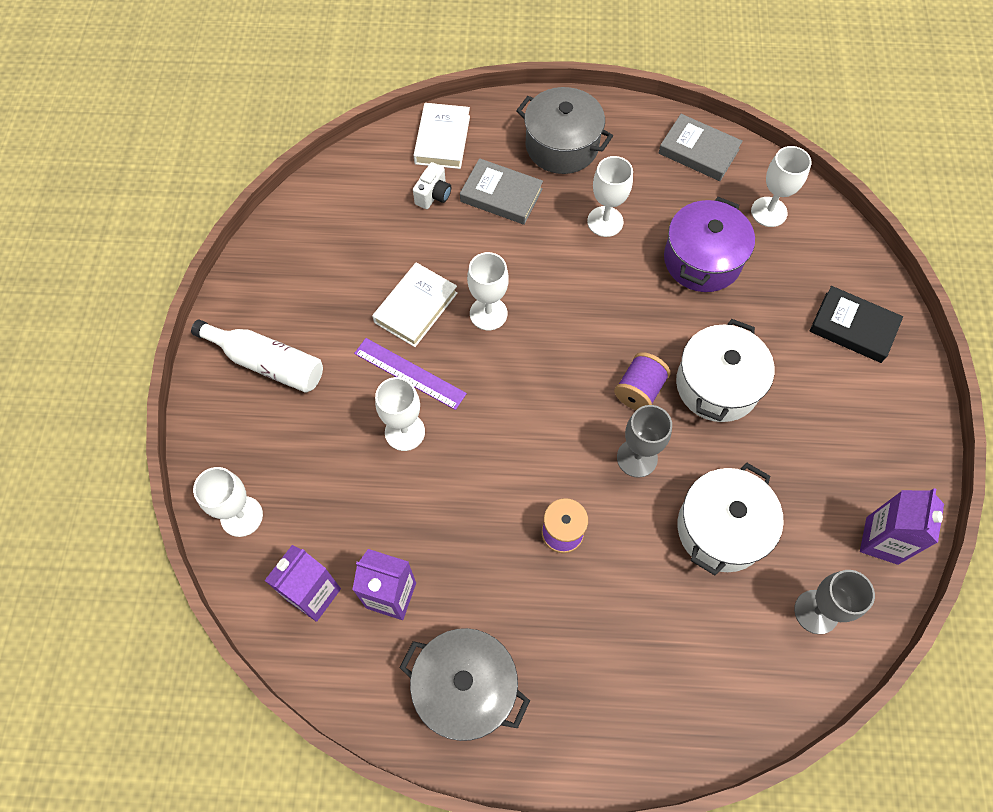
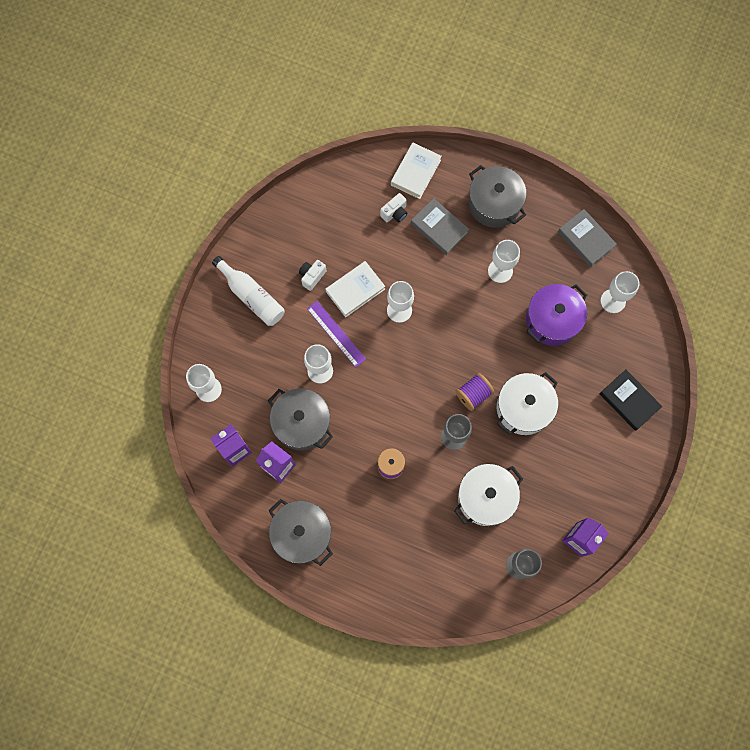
camera: 20 degrees right, 10 degrees up
(347, 309) = (312, 276): none -> white camera
(404, 516) = (302, 423): none -> grey pot

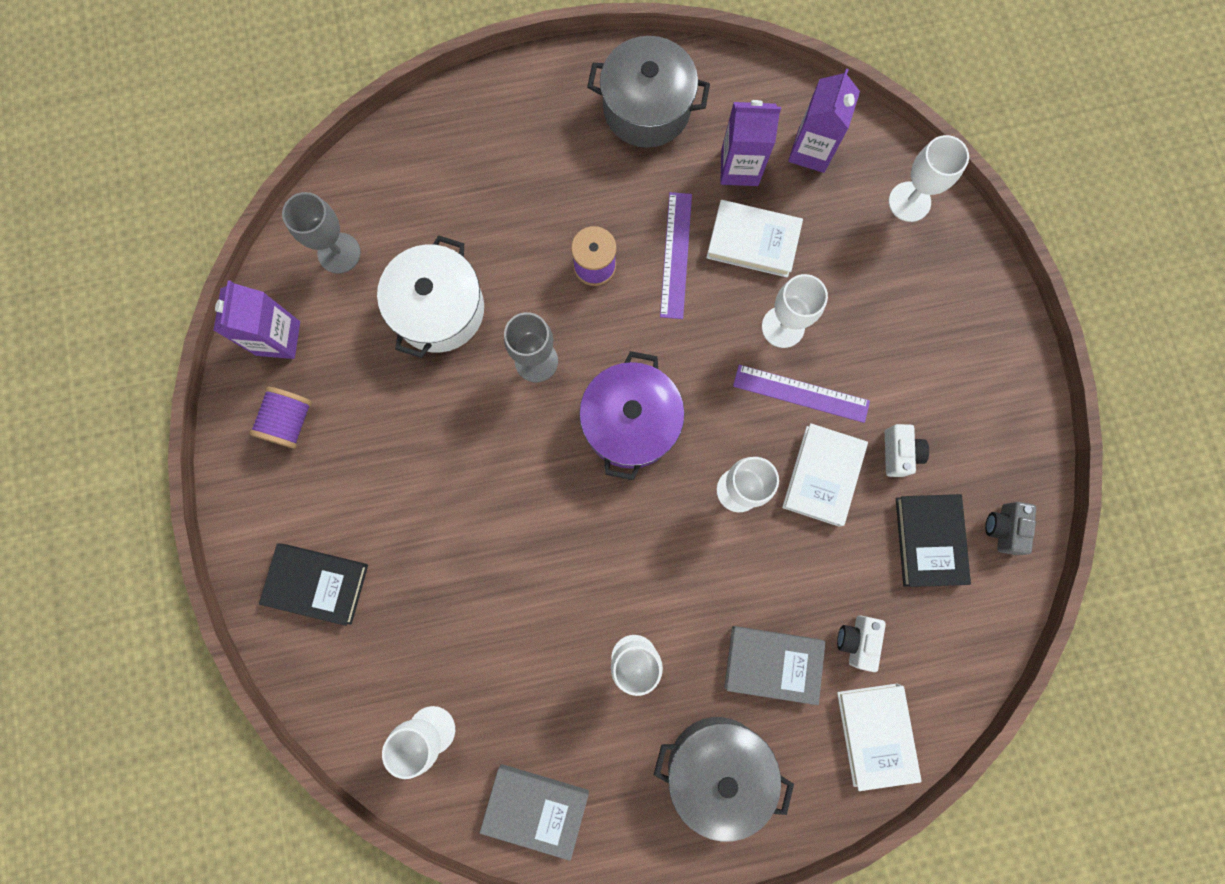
camera: 145 degrees right, 5 degrees up
(252, 296) = (958, 365): white bottle -> none
(292, 214) = (1003, 528): none -> grey camera
(302, 423) = (753, 241): grey pot -> white book
(329, 231) = (929, 540): none -> black book
(346, 443) = (675, 255): none -> purple ruler
(473, 394) = (548, 438): purple spool -> purple spool (290, 421)
(523, 408) = (464, 467): white pot -> none
(552, 320) = (505, 632): purple pot -> purple pot (630, 422)

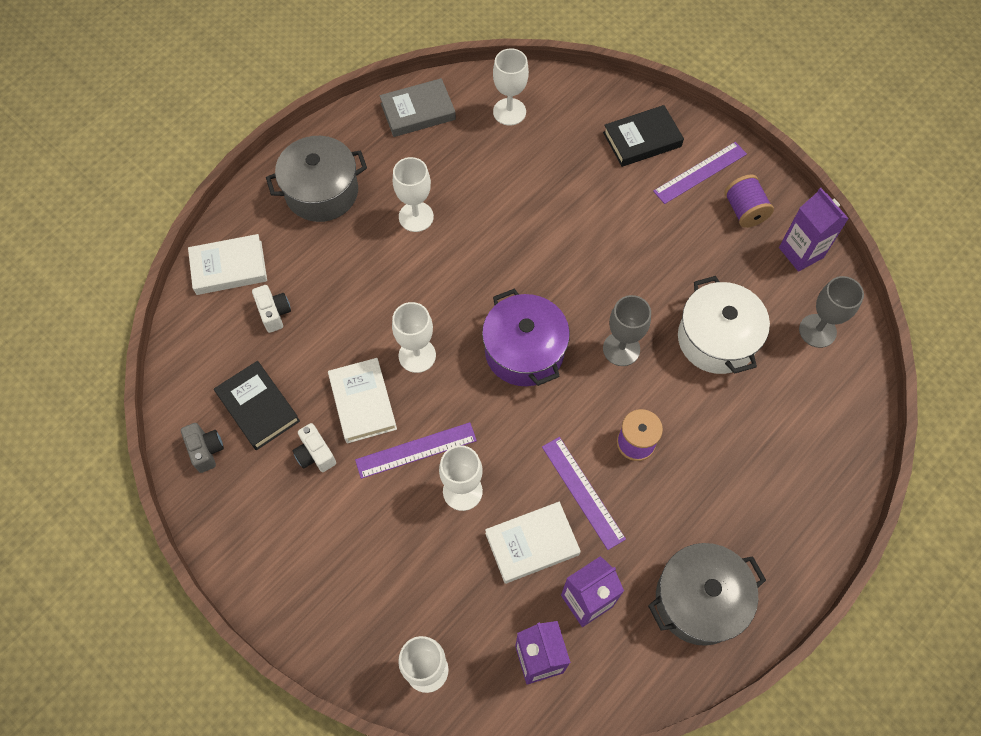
camera: 145 degrees right, 15 degrees down
(293, 498) = (700, 172): none -> purple ruler
(772, 663) = (323, 266): grey book -> none
(875, 734) = (229, 268): white book -> white book turned 60 degrees counterclockwise

